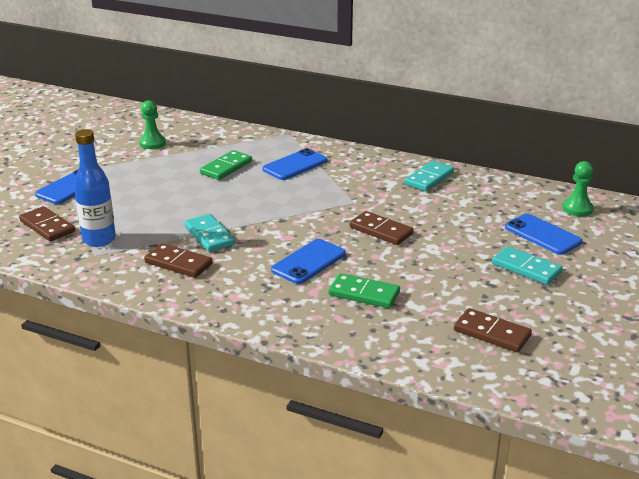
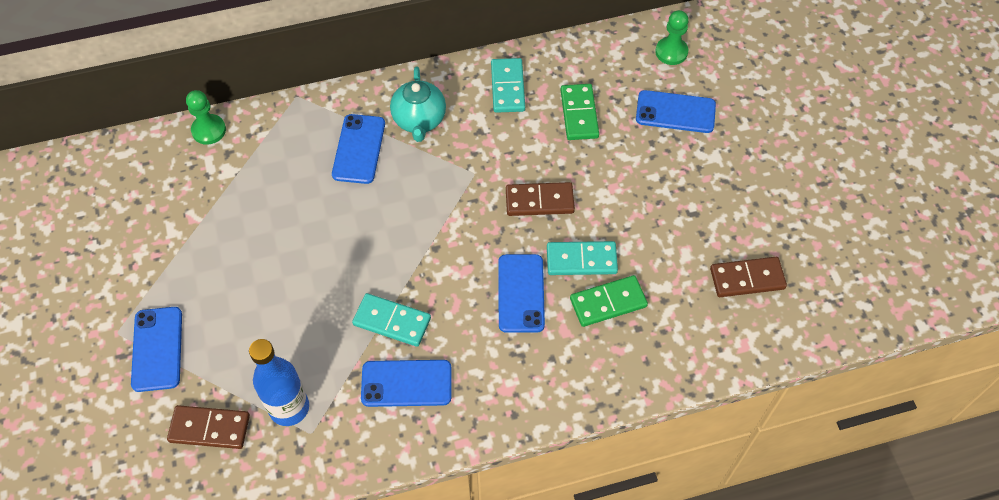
camera: 40 degrees left, 30 degrees up
(152, 143) = (162, 210): green pawn -> green pawn (209, 130)
(178, 263) = (406, 383): brown domino -> blue phone
(226, 167) = (292, 200): green domino -> green domino (579, 114)
(350, 169) = (419, 120): none -> turquoise teapot
(526, 268) = (701, 171): turquoise domino -> turquoise domino (581, 260)

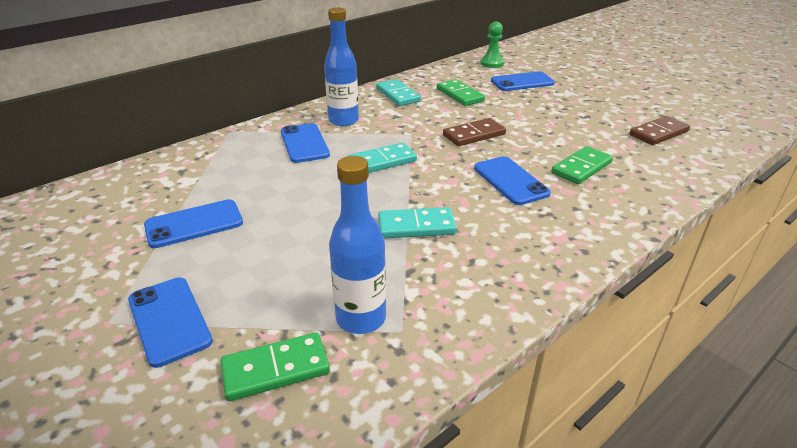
camera: 25 degrees left, 25 degrees down
(209, 130) = (155, 163): green pawn -> none
(210, 428) = (275, 369): brown domino -> green domino
(406, 383) = (467, 261): blue phone -> blue phone (194, 224)
(419, 120) = (343, 121): turquoise teapot -> blue bottle
(581, 260) = (536, 153): turquoise domino -> turquoise domino (382, 161)

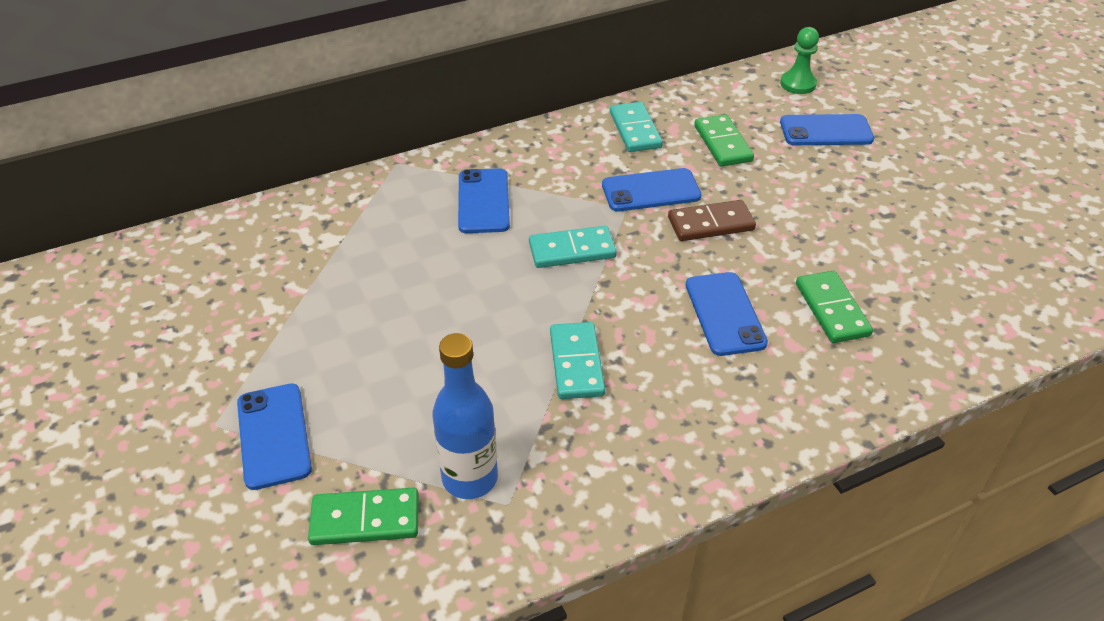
camera: 15 degrees right, 10 degrees up
(194, 224) = (324, 309): blue phone -> blue phone (651, 191)
(343, 121) = (545, 168): blue bottle -> none
(416, 226) = (576, 363): turquoise domino -> turquoise domino turned 75 degrees clockwise
(581, 168) = (832, 309): green domino -> green domino turned 75 degrees counterclockwise
(658, 133) = (979, 266): brown domino -> none

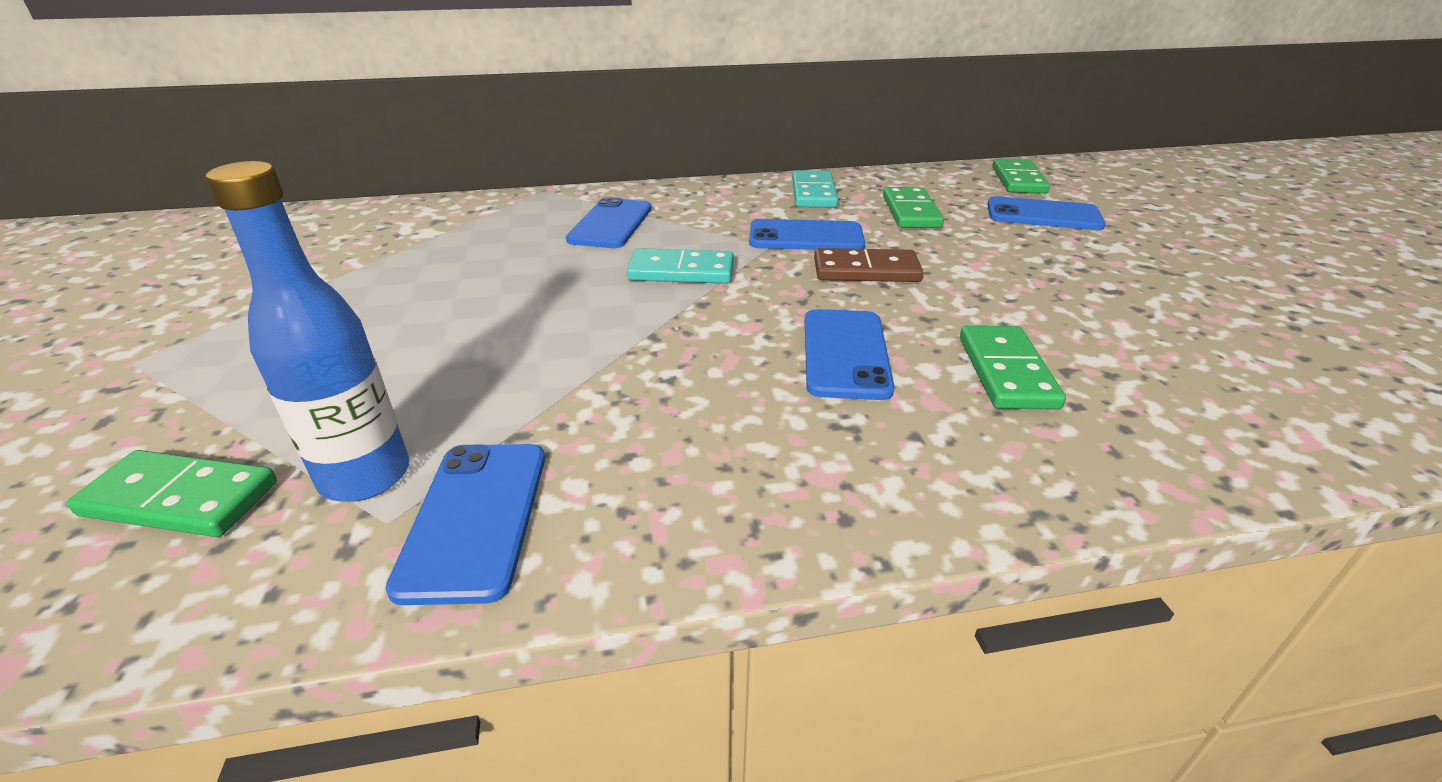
camera: 15 degrees right, 10 degrees down
(273, 436) = (181, 384): blue phone -> blue phone (475, 518)
(576, 363) = (612, 373): turquoise domino -> none
(798, 84) = (1018, 180): green pawn -> green domino

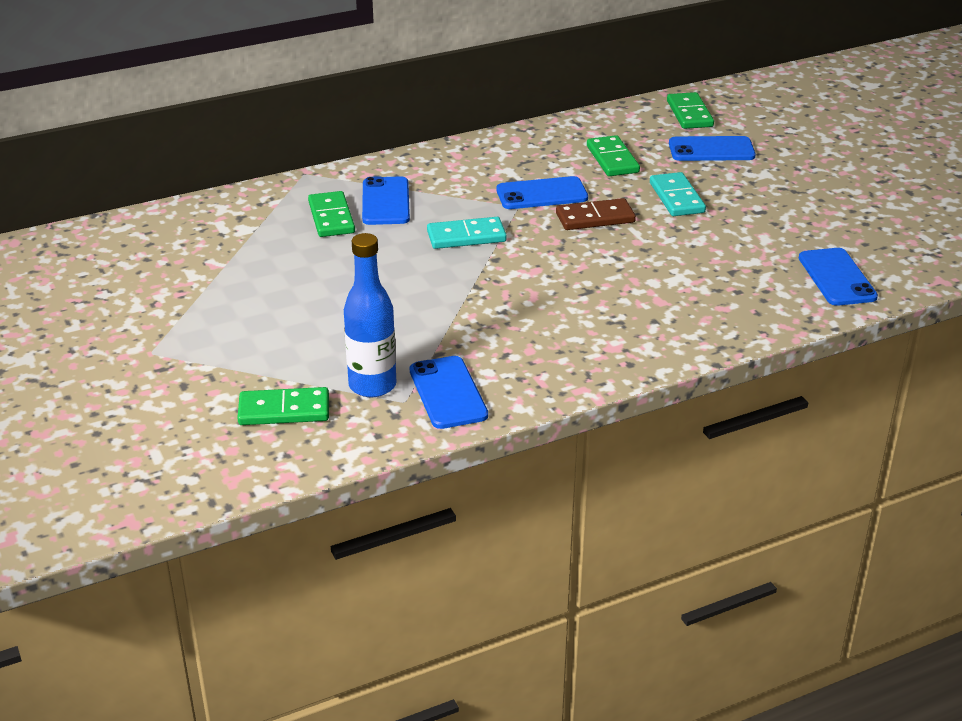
camera: 15 degrees left, 0 degrees up
(814, 193) = (530, 149): turquoise domino -> turquoise domino (677, 198)
(845, 354) = (601, 280): blue phone -> blue phone (837, 277)
(1006, 371) = (698, 277): green domino -> green domino (331, 217)

